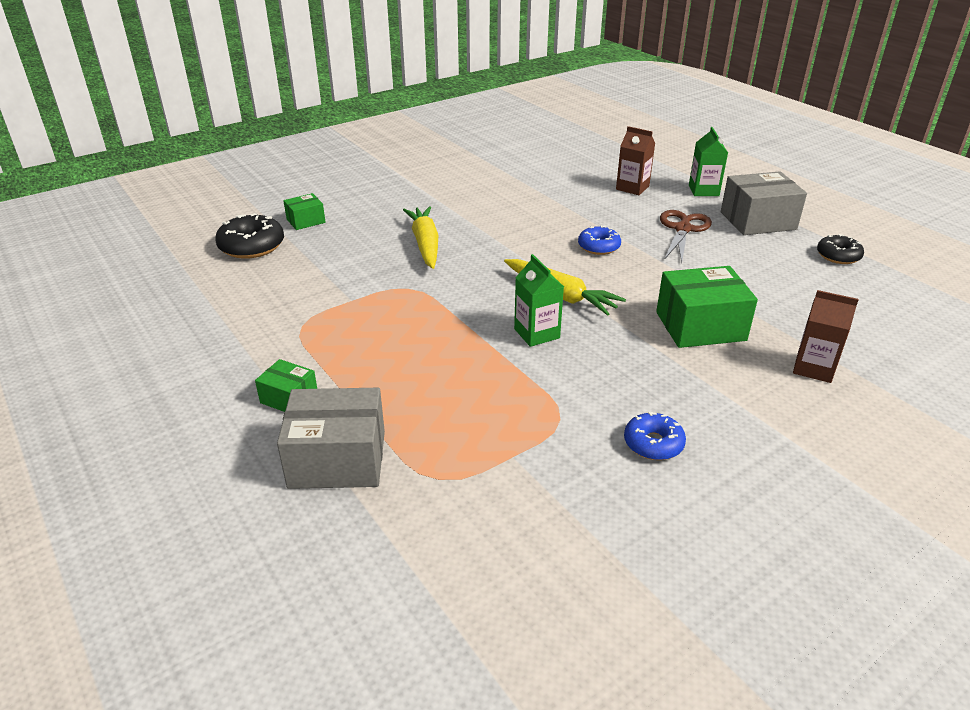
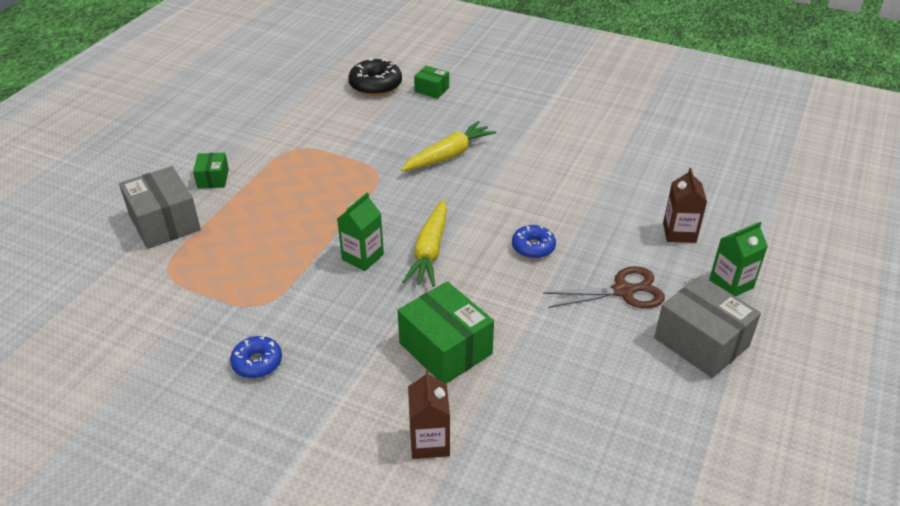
camera: 60 degrees right, 5 degrees up
(838, 256) = (680, 425): black donut -> none

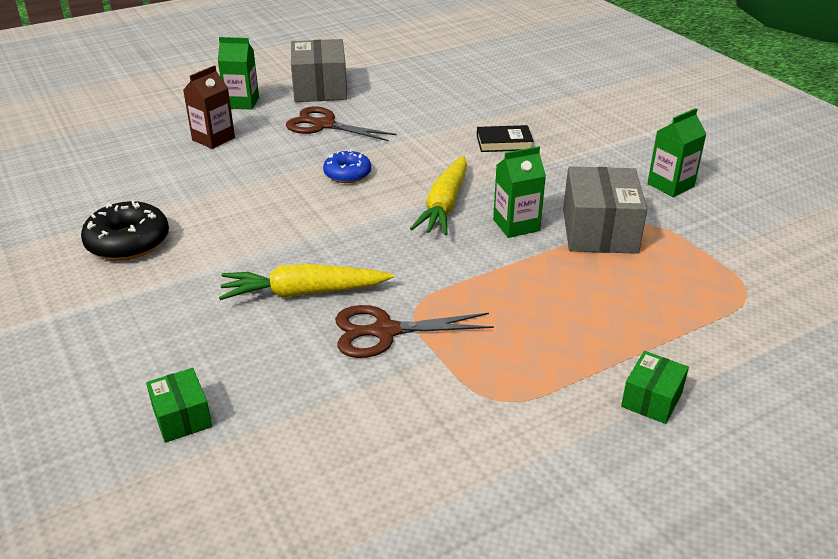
camera: 145 degrees left, 5 degrees down
(164, 223) = (742, 356): grey box -> grey box (599, 231)
(257, 362) = (670, 185): blue donut -> green carton
(375, 85) = (252, 479): black donut -> black donut (128, 242)
(381, 155) = (385, 331): none -> brown scissors
(429, 442) = (562, 109): brown carton -> none
(430, 251) = (444, 205): yellow carrot -> yellow carrot turned 150 degrees clockwise
(445, 348) = (504, 143): green box -> black book

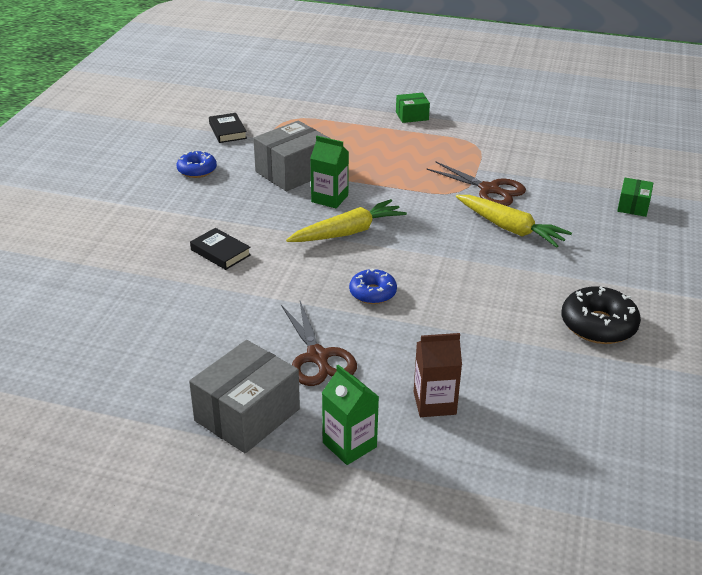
camera: 135 degrees left, 0 degrees up
(670, 185) = (197, 170): green carton -> blue donut
(753, 237) = (228, 131): none -> black book

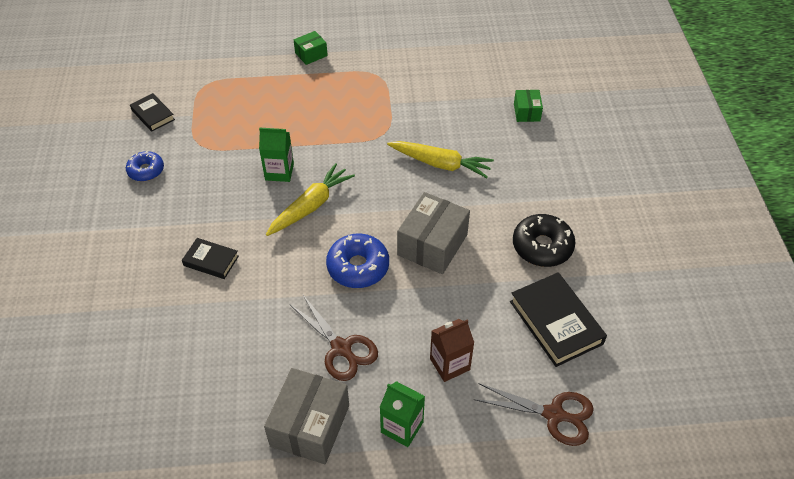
camera: 20 degrees left, 15 degrees up
(293, 172) = (234, 149): grey box -> grey box (432, 244)
(372, 293) = (358, 267): blue donut -> blue donut, size x1.55
(489, 189) = (408, 125): brown scissors -> brown scissors (553, 414)
(583, 398) = (555, 322): none -> black book

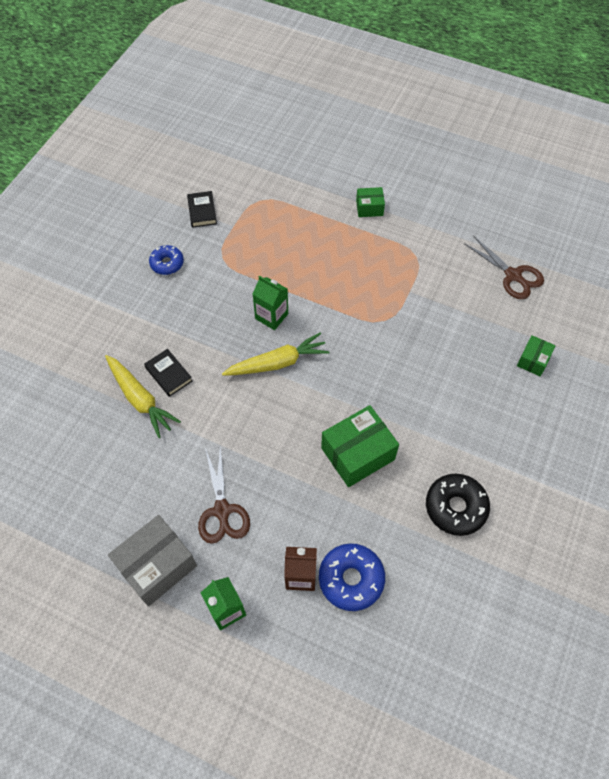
camera: 30 degrees right, 10 degrees up
(358, 267) = (281, 442): blue donut -> blue donut (351, 579)
(432, 244) = (357, 453): grey box -> green box
(441, 164) = (416, 376): yellow carrot -> yellow carrot (140, 399)
(553, 414) = (359, 674): brown scissors -> brown scissors (513, 275)
(555, 322) = (418, 589): black book -> none

